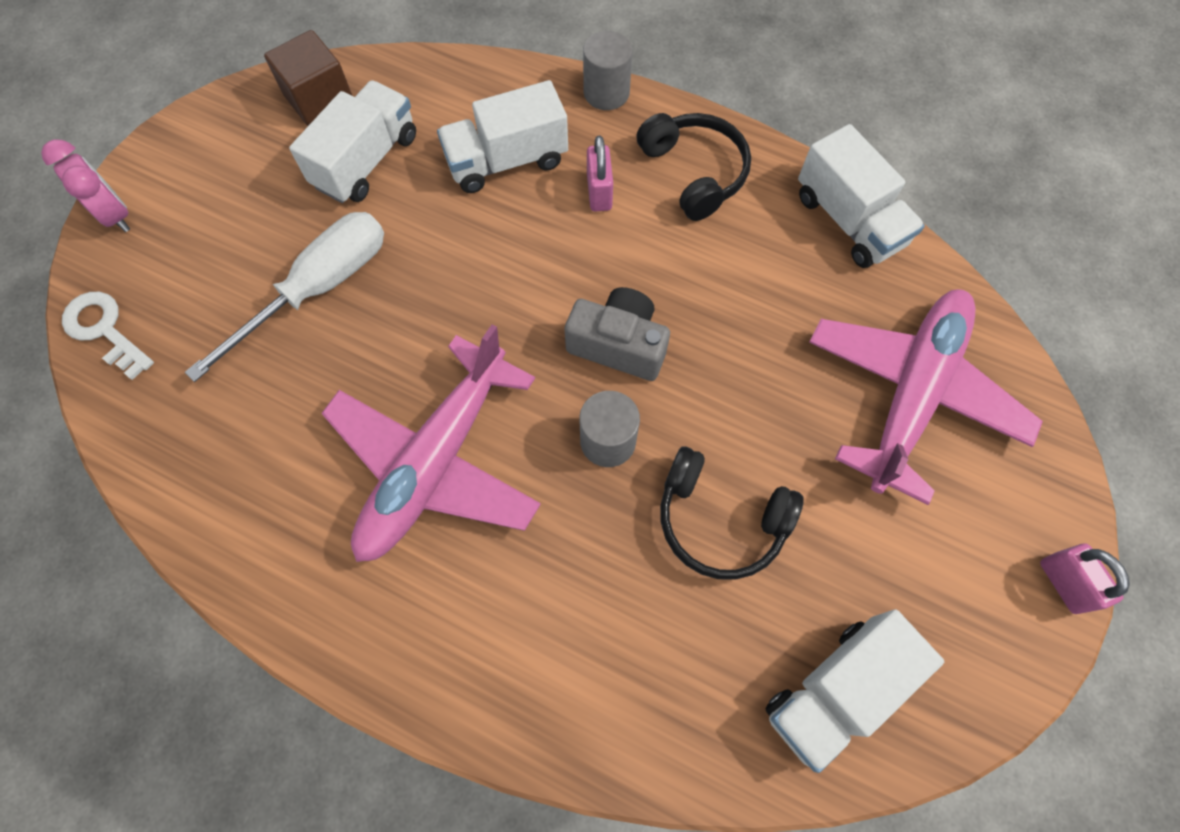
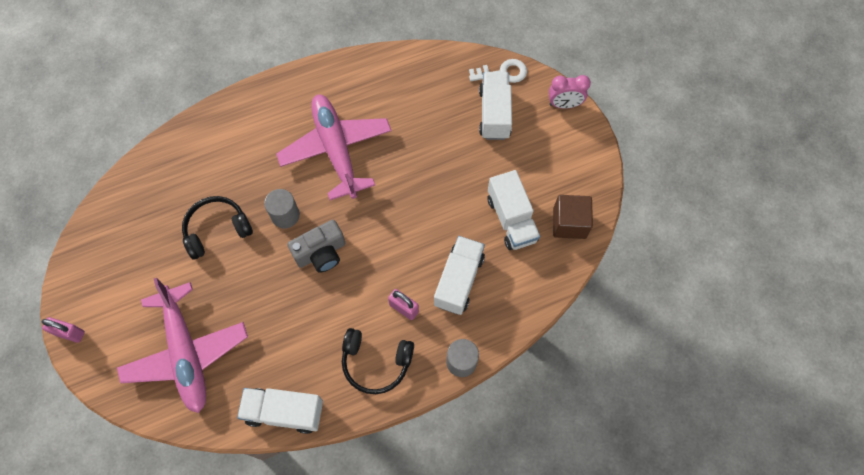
camera: 130 degrees right, 0 degrees up
(318, 289) = (455, 157): white screwdriver -> none
(835, 691) = (127, 216): white truck -> white truck (494, 114)

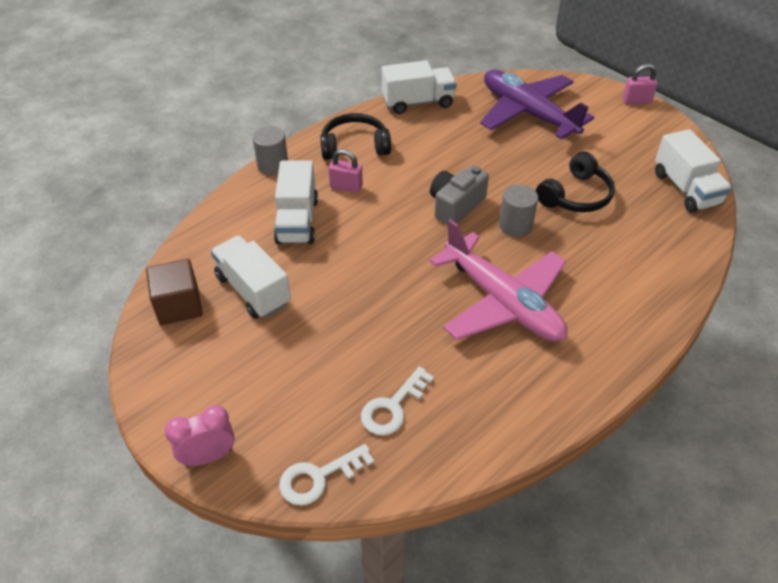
camera: 160 degrees right, 20 degrees down
(186, 353) = (527, 113): pink plane -> purple plane
(444, 99) = (393, 407): none -> white key
(494, 114) = (312, 409): white truck -> white truck (685, 189)

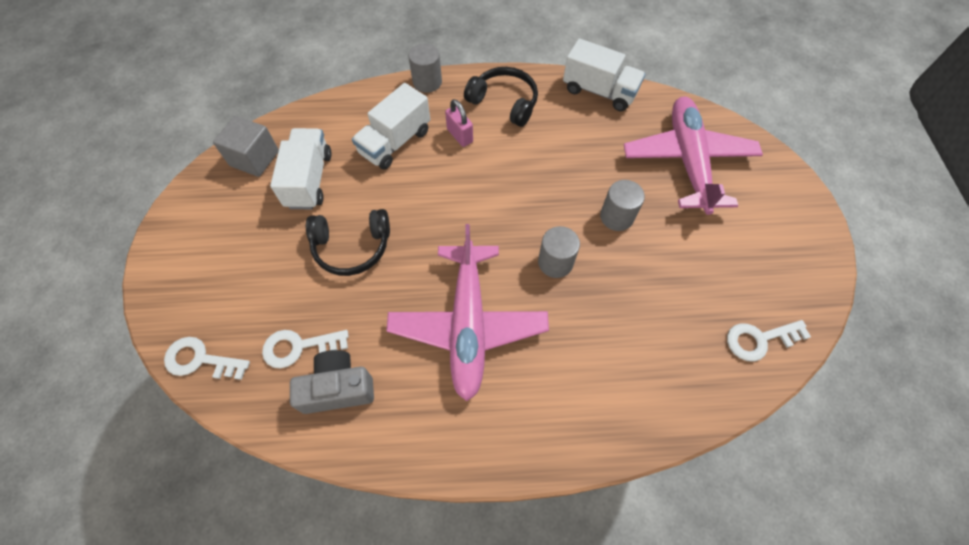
camera: 40 degrees right, 15 degrees up
(179, 305) = (254, 158): brown cube -> grey cube
(208, 456) = (159, 287): pink clock -> none
(455, 205) = (526, 209): grey camera -> grey camera (338, 388)
(522, 173) = (616, 217): none -> grey cylinder
(527, 113) = (688, 160): purple plane -> pink plane
(575, 195) = (641, 271): black headphones -> black headphones (352, 247)
(636, 101) = (816, 214): pink padlock -> none
(685, 189) = (759, 339): white truck -> white key

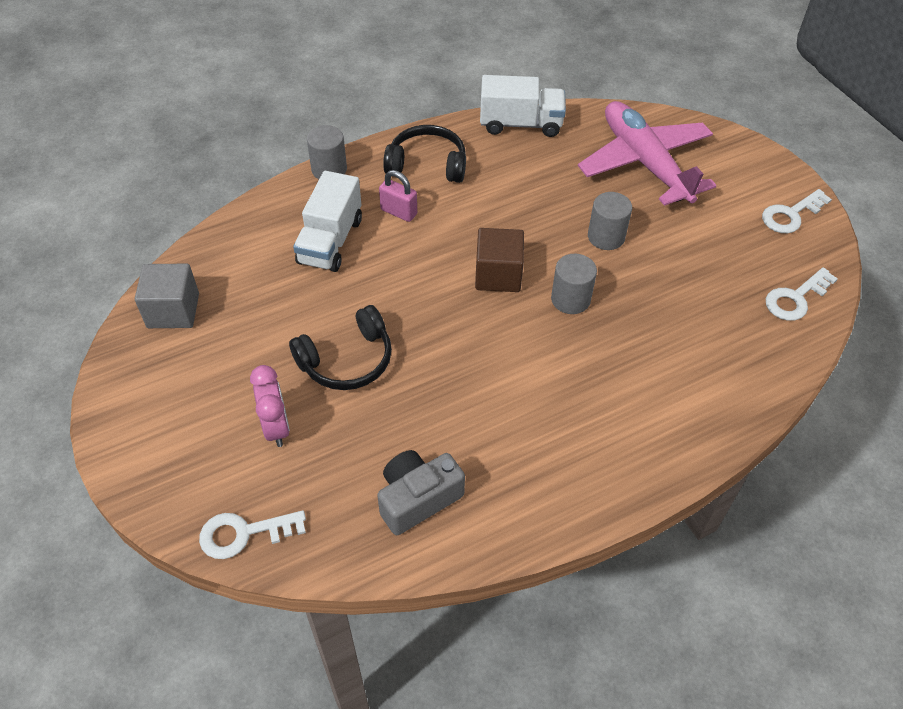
camera: 25 degrees left, 10 degrees down
(271, 282) = (276, 427): none -> pink clock
(299, 347) = (349, 477): white key -> white key (791, 215)
(309, 180) = (254, 311): white truck -> none
(468, 324) = (517, 388): pink plane -> none
(507, 218) = (498, 275): none -> brown cube

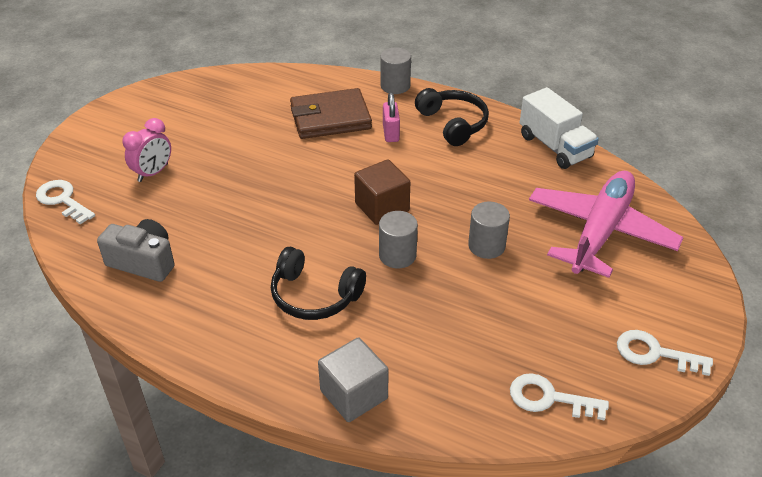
camera: 55 degrees right, 10 degrees down
(173, 311) = (209, 89): grey cube -> grey cube (354, 394)
(330, 241) = (330, 118): white truck -> brown wallet
(347, 360) = (233, 175): black headphones -> black headphones (314, 295)

